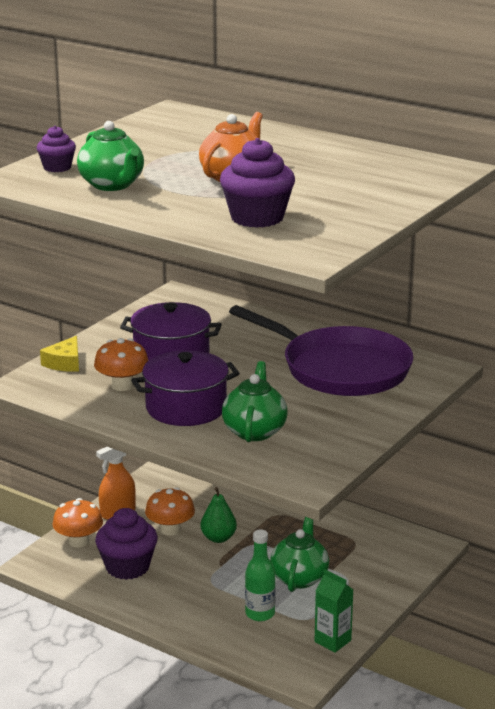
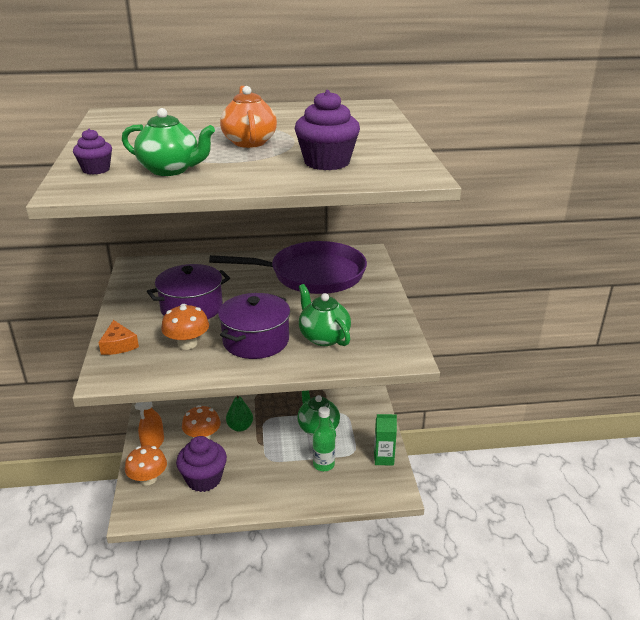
camera: 40 degrees left, 5 degrees up
(65, 363) = (118, 345): yellow cheese -> orange cheese

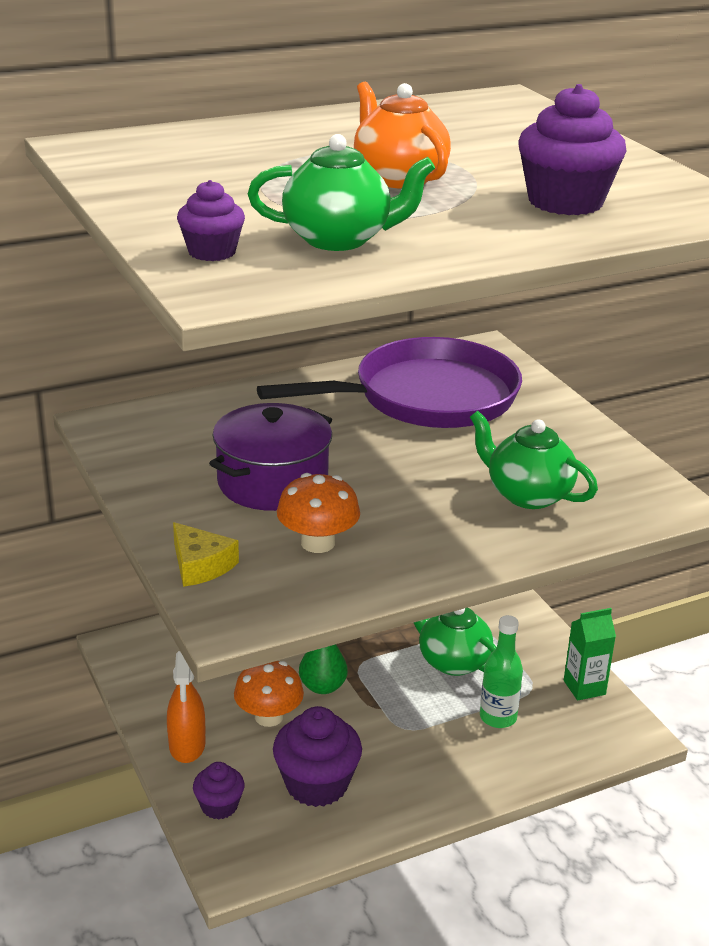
camera: 20 degrees left, 0 degrees up
(118, 345) = (200, 565): orange cheese -> yellow cheese
(148, 479) = (219, 806): orange mushroom -> purple cupcake
(256, 341) = (426, 518): purple pot -> none

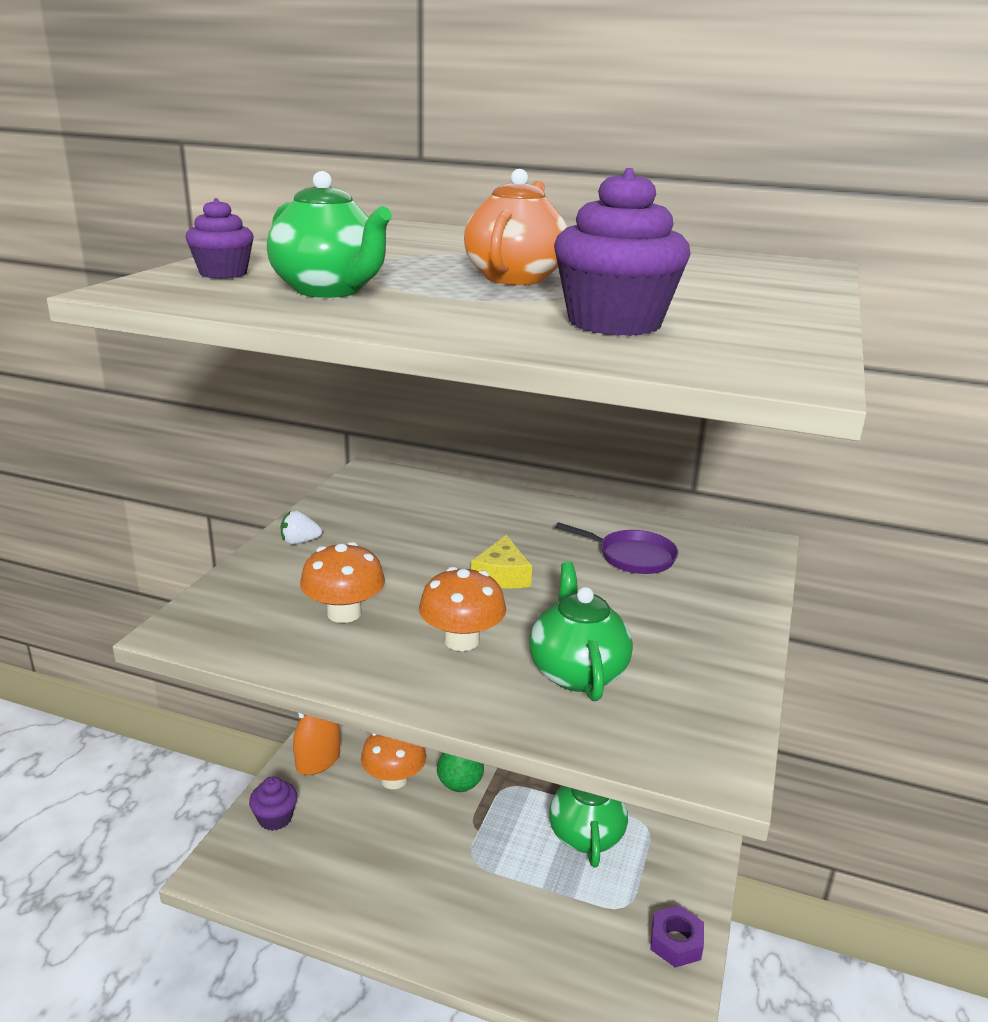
camera: 45 degrees right, 5 degrees down
(170, 511) = (299, 542): none -> white strawberry
(200, 565) = (246, 584): yellow cheese -> yellow cheese (502, 575)
(272, 482) = (398, 557): purple pot -> none
(316, 784) = (353, 853): purple cupcake -> none
(426, 397) = (632, 556): purple pan -> purple pan, size x0.44
(428, 515) = (461, 640): none -> orange mushroom
(498, 717) = (559, 908): green bottle -> none
(584, 687) = (675, 942): green carton -> purple nut

